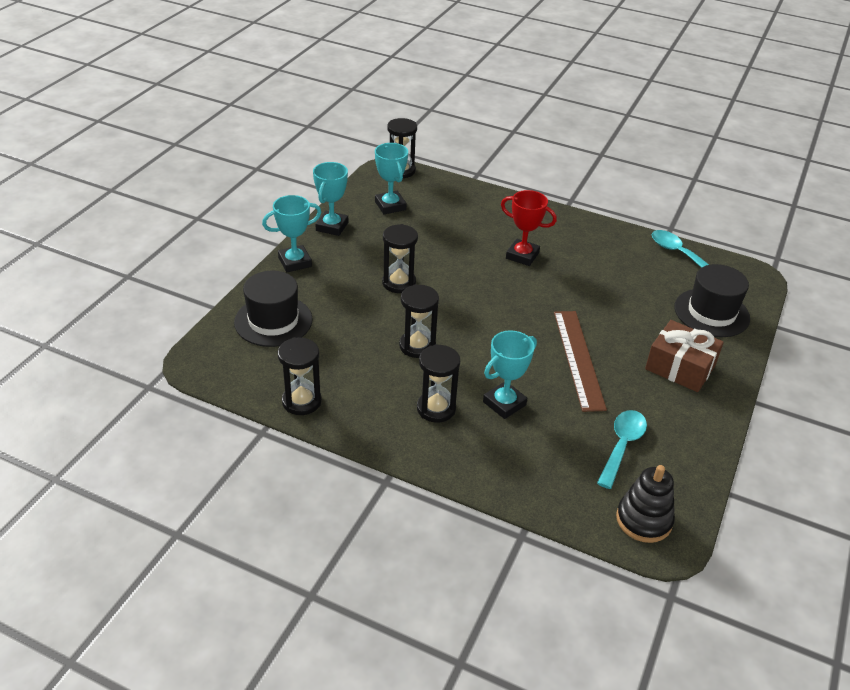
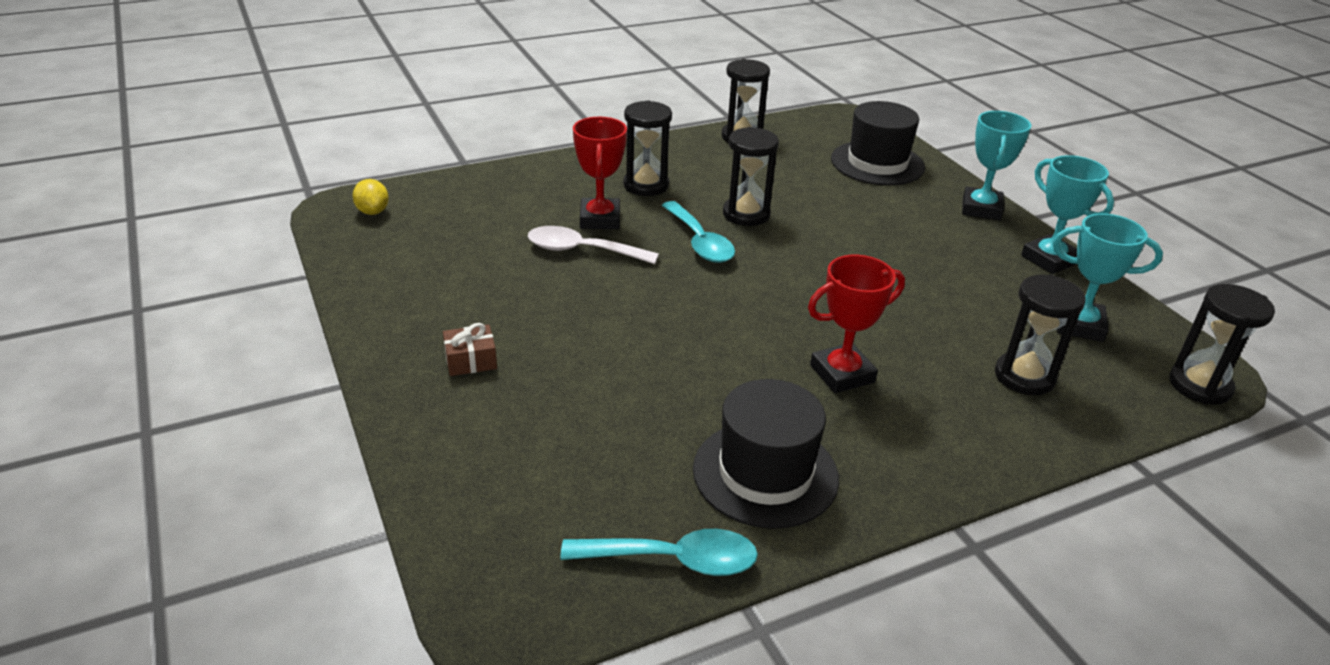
camera: 130 degrees right, 5 degrees down
(399, 283) = (874, 251): black hourglass -> black hourglass (1024, 377)
(504, 403) = (600, 219): turquoise trophy -> red trophy
(546, 389) = (582, 251): none -> white spoon
(578, 359) = (592, 296): brown ruler -> none
(622, 446) = (451, 249): turquoise spoon -> turquoise spoon (699, 242)
(643, 520) = (373, 211): black stacking toy -> yellow lemon
(680, 367) = (471, 360): brown gift -> brown gift, size x0.51
(711, 313) = (506, 473): black hat -> black hat (765, 473)

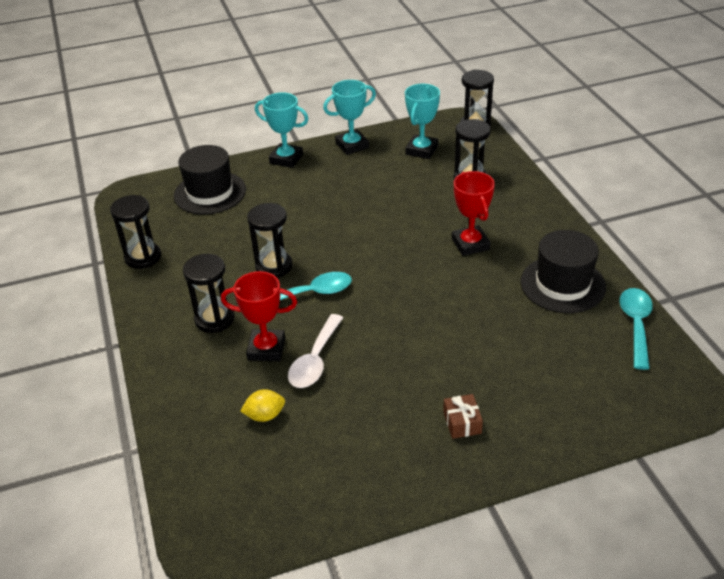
camera: 80 degrees left, 5 degrees up
(373, 211) = (222, 515): yellow lemon -> yellow lemon (265, 415)

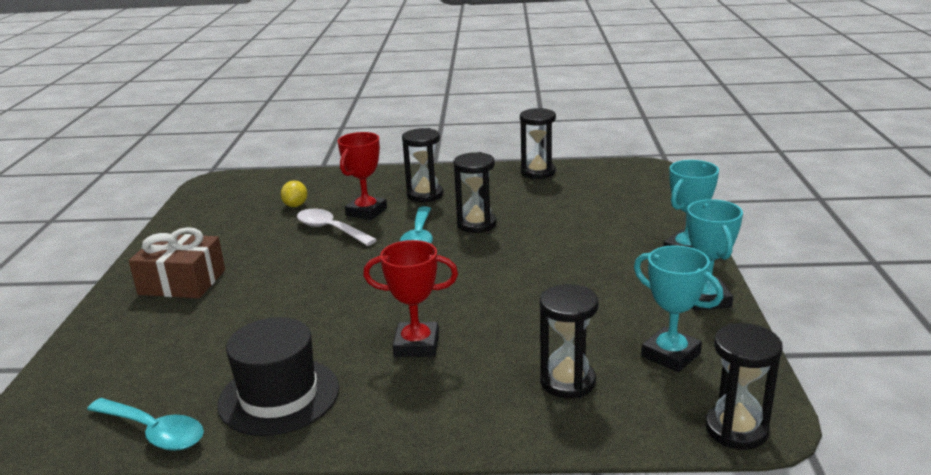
camera: 110 degrees right, 15 degrees down
(210, 193) = (631, 204): black hat -> none
(462, 422) = (182, 282): brown gift -> brown gift, size x1.96

